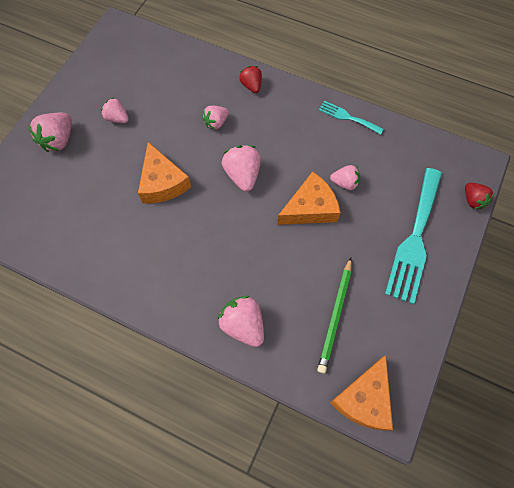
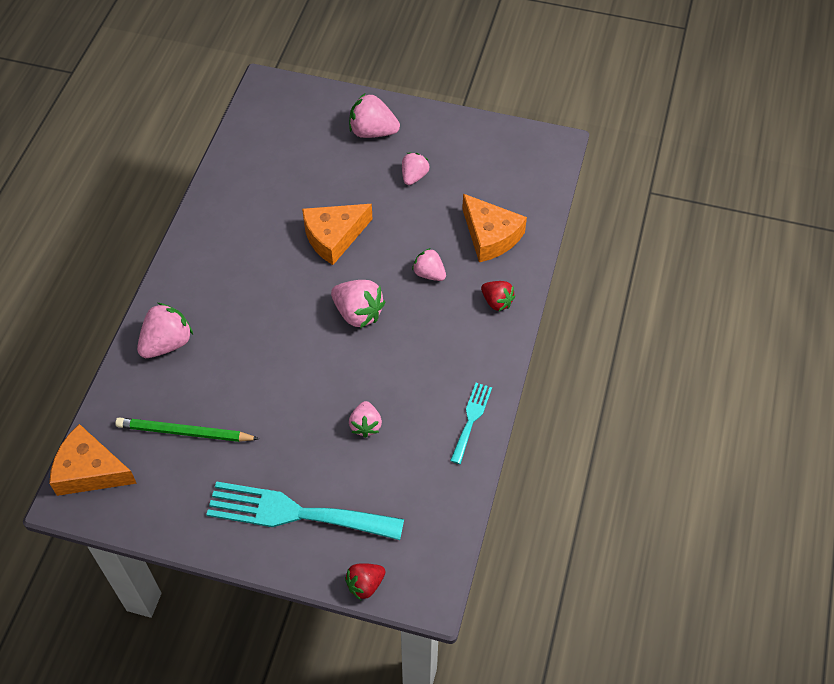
camera: 80 degrees right, 10 degrees down
(242, 175) = (358, 313): pink strawberry -> pink strawberry turned 60 degrees clockwise
(251, 86) = (497, 302): red strawberry -> red strawberry turned 75 degrees clockwise
(310, 208) = (323, 391): orange cheese -> orange cheese (490, 236)

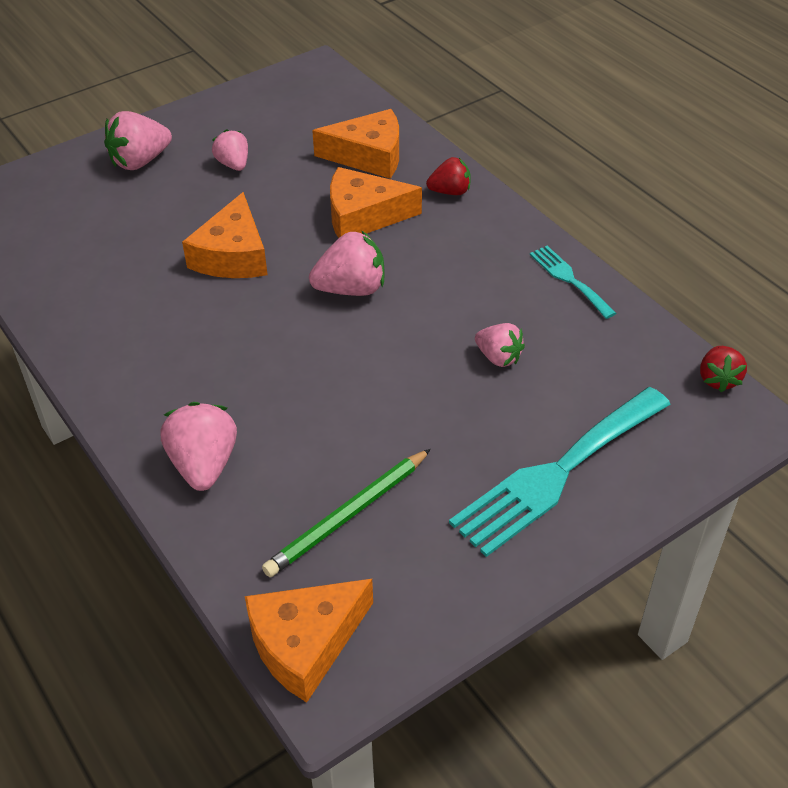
camera: 50 degrees left, 10 degrees down
(365, 585) = (701, 464): red strawberry -> red strawberry (718, 379)
(429, 274) = (363, 216): pink strawberry -> orange cheese

